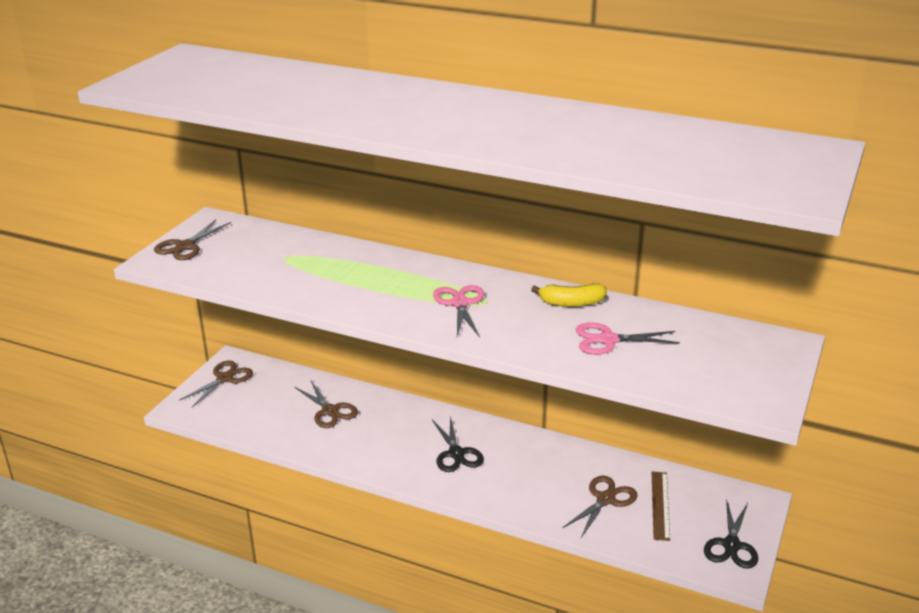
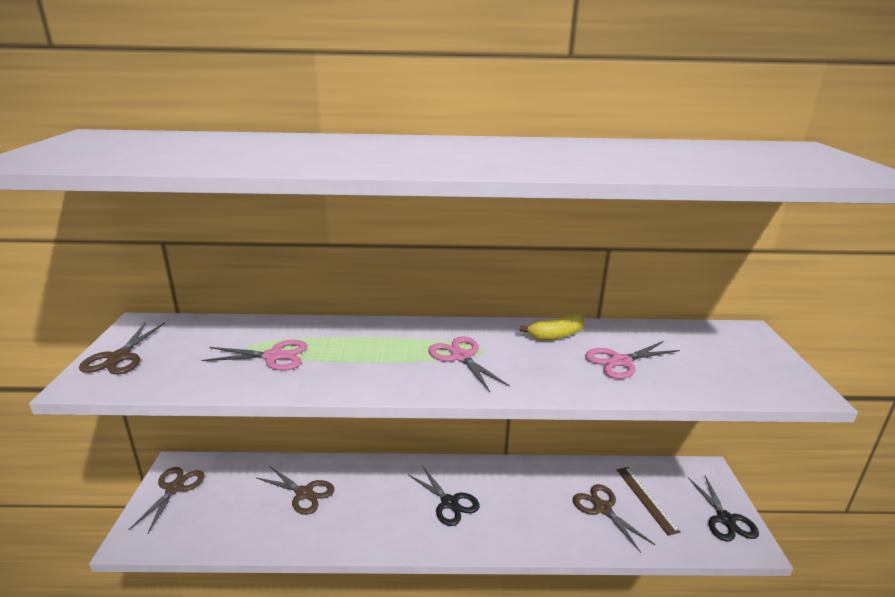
camera: 25 degrees left, 5 degrees down
(302, 270) = (273, 356): none -> pink scissors
(605, 499) = (602, 508): brown scissors -> brown scissors turned 45 degrees counterclockwise

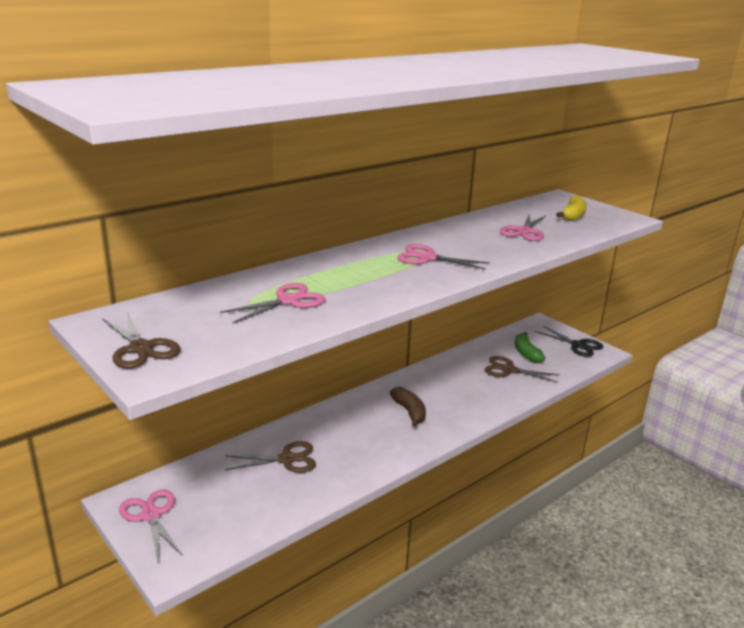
camera: 40 degrees left, 0 degrees up
(174, 488) = (151, 515): brown scissors -> pink scissors
(449, 503) = (409, 412): black scissors -> brown banana
(557, 335) = (463, 228): yellow banana -> yellow banana (573, 215)
(646, 499) = (526, 353): brown ruler -> green banana

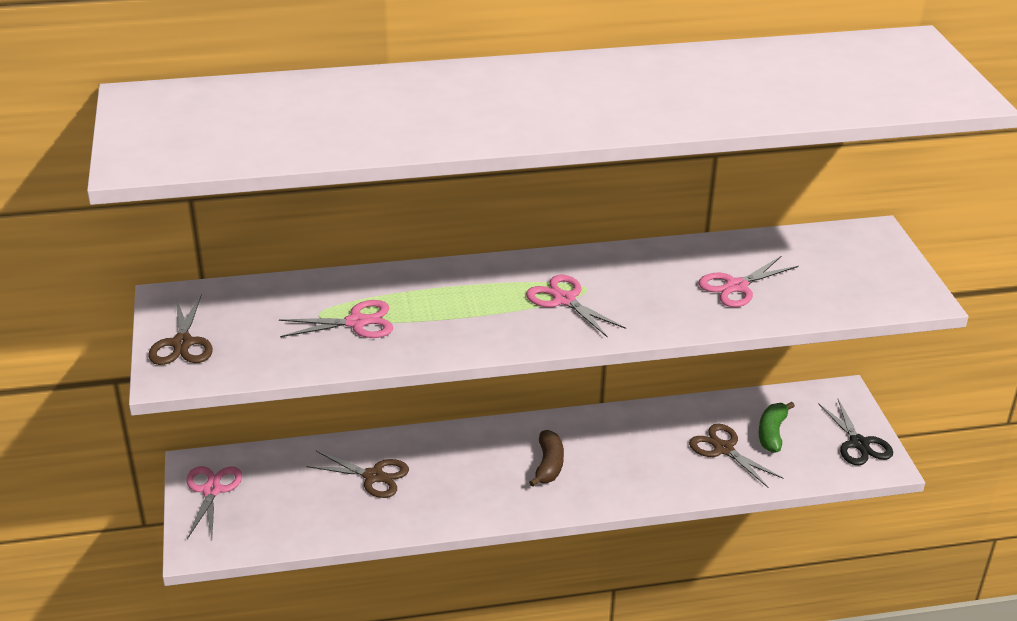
camera: 30 degrees right, 10 degrees up
(573, 215) = (842, 274): yellow banana -> none

